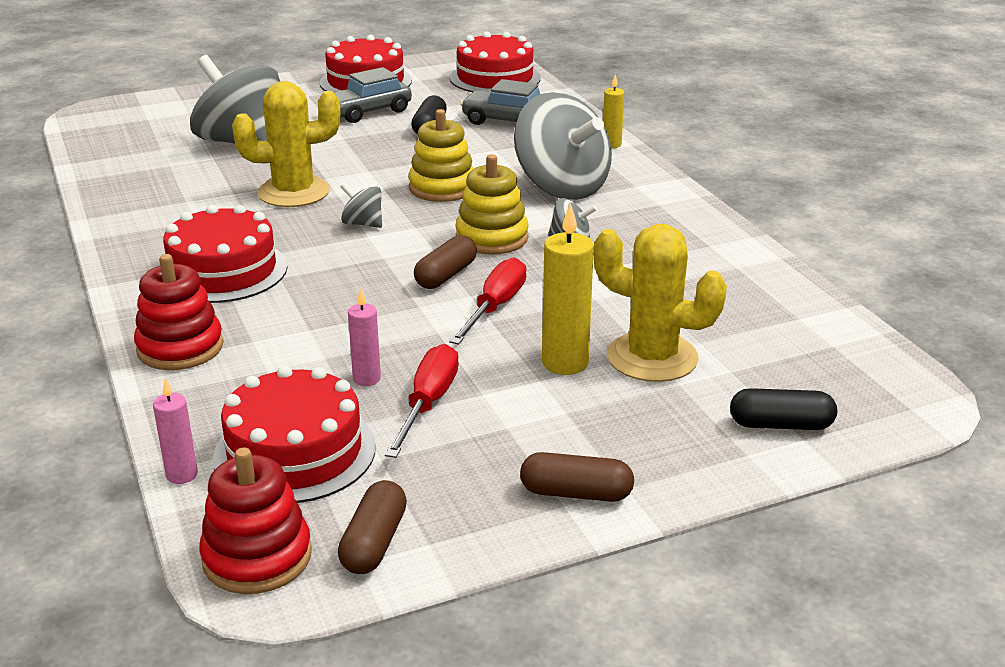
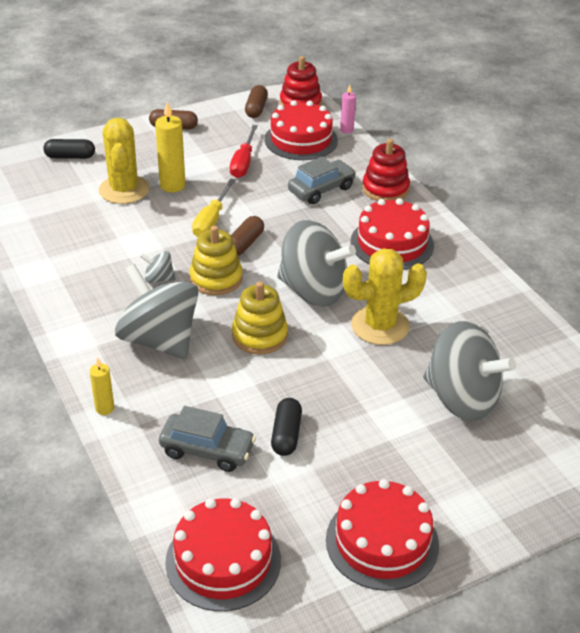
camera: 175 degrees right, 10 degrees up
(363, 224) = (313, 290): grey spinning top -> grey spinning top, size x2.32
(367, 379) = (277, 174): pink candle -> none
(368, 112) = (357, 464): grey car -> grey car (321, 189)
(495, 307) = (211, 220): red screwdriver -> yellow screwdriver
(652, 358) = (124, 190): yellow cactus -> yellow cactus turned 60 degrees clockwise

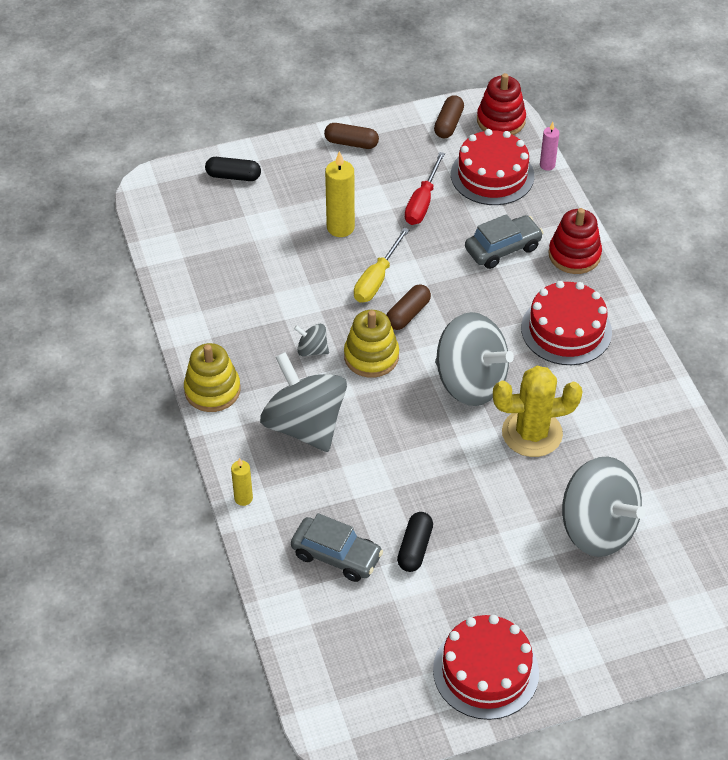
camera: 10 degrees right, 10 degrees up
(124, 190) = (287, 228): yellow cactus -> none
(223, 561) = (336, 670): red cake -> none
(259, 335) = (406, 431): yellow stacking toy -> yellow stacking toy (212, 390)

